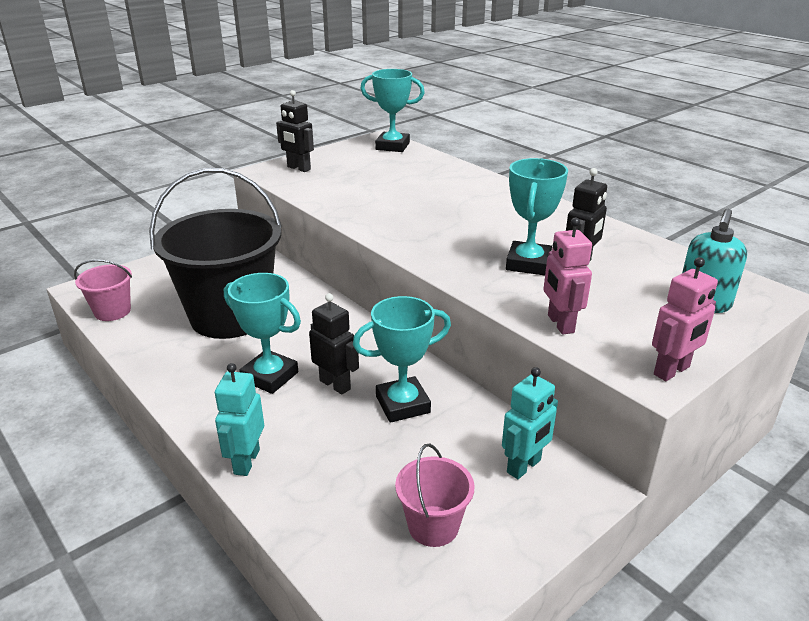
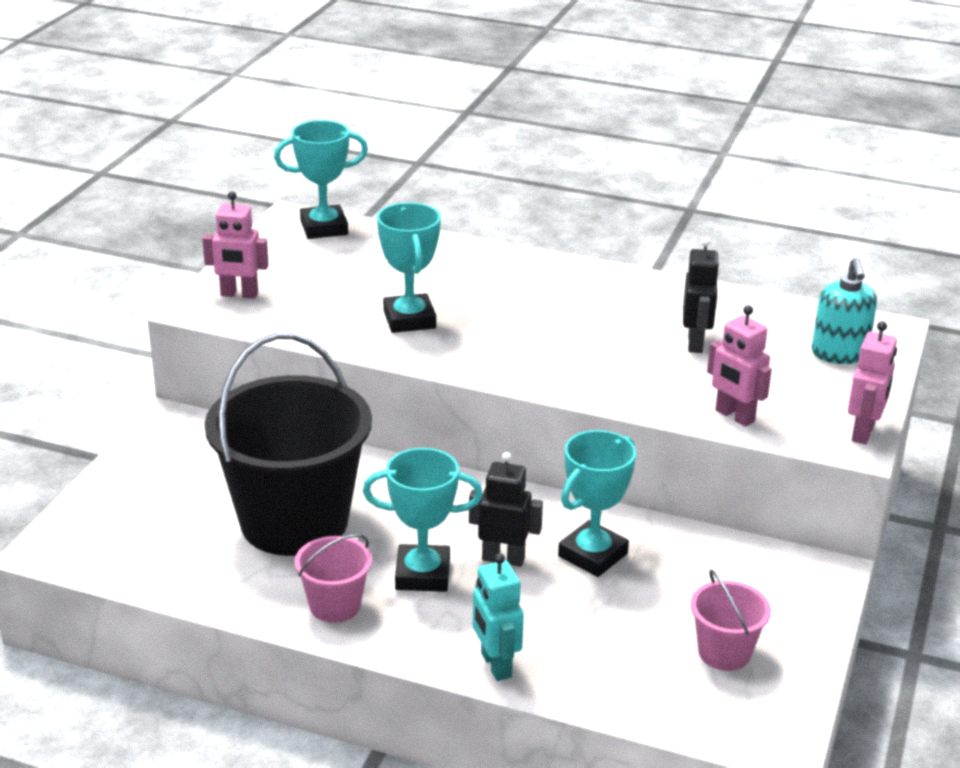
camera: 30 degrees left, 0 degrees up
(112, 311) = (131, 565): pink bucket -> pink bucket (335, 605)
(298, 168) = (239, 294): black robot -> pink robot
(524, 466) = (756, 573): turquoise robot -> none
(528, 263) = (645, 356): turquoise trophy -> turquoise trophy (409, 319)

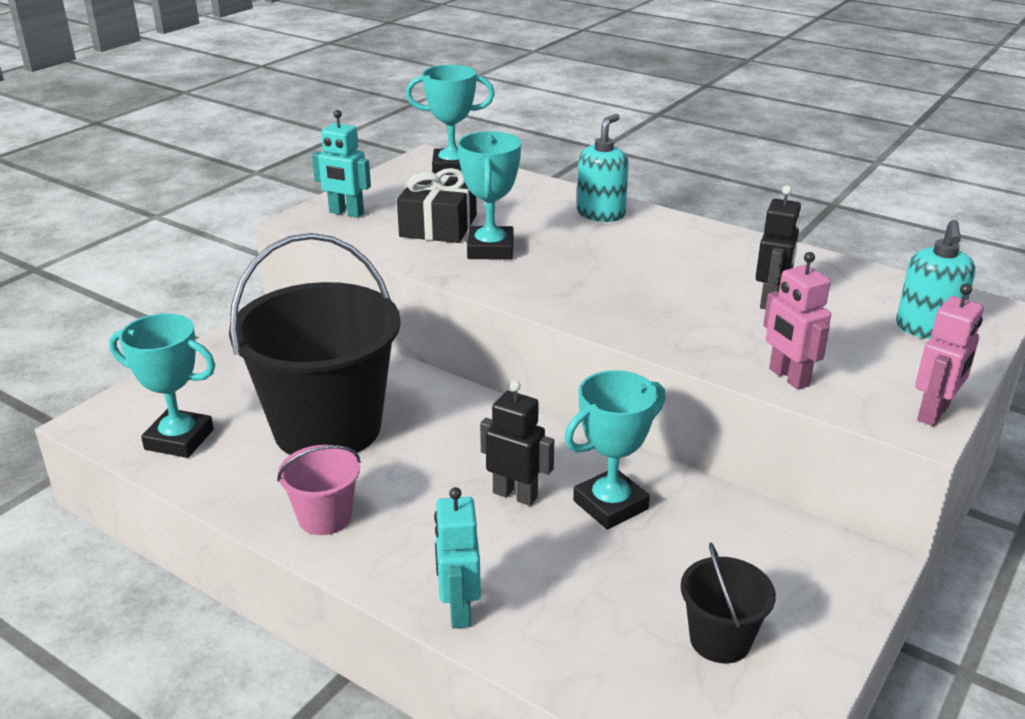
camera: 15 degrees right, 0 degrees up
(239, 294) = (346, 213): pink robot -> turquoise robot
(344, 299) = (438, 226): none -> black gift
(422, 574) = (426, 499): turquoise trophy -> turquoise trophy (179, 439)
(502, 267) = (601, 214): none -> turquoise soap dispenser
(724, 652) = (720, 640): pink bucket -> black bucket

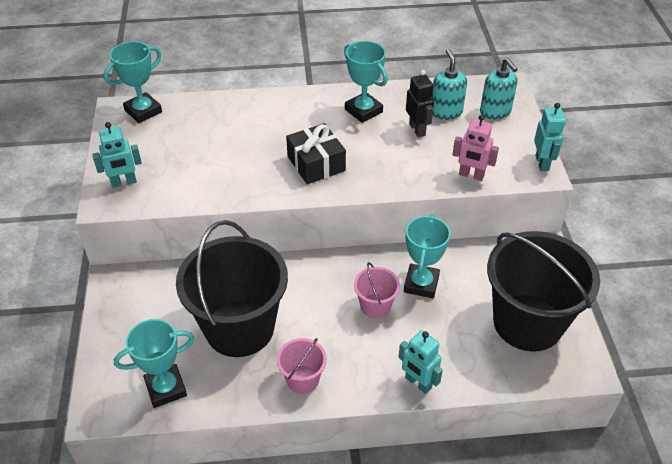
camera: 40 degrees left, 15 degrees up
(438, 226) = (193, 164): black gift -> black gift (316, 163)
(490, 249) = (244, 167): turquoise trophy -> turquoise trophy (363, 111)
(515, 495) = (375, 306): black robot -> pink bucket
(601, 214) = (273, 108): turquoise soap dispenser -> turquoise soap dispenser (446, 112)
(720, 640) = (527, 322): black bucket -> black bucket, size x2.25
(934, 413) = (542, 163): pink robot -> turquoise robot

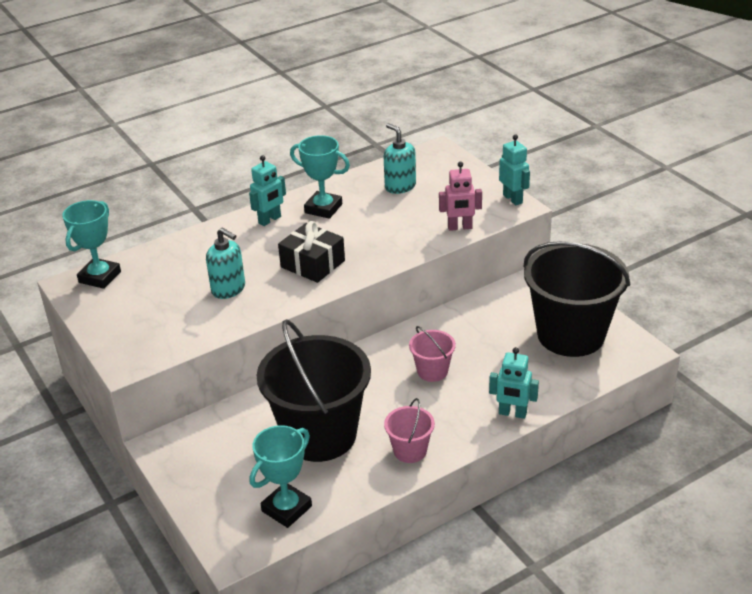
camera: 25 degrees left, 10 degrees down
(124, 182) = (133, 341): turquoise robot -> turquoise robot (270, 220)
(417, 129) = (385, 208): black robot -> none
(421, 284) = (460, 340): turquoise trophy -> none
(495, 112) = (444, 173): turquoise soap dispenser -> turquoise soap dispenser (228, 289)

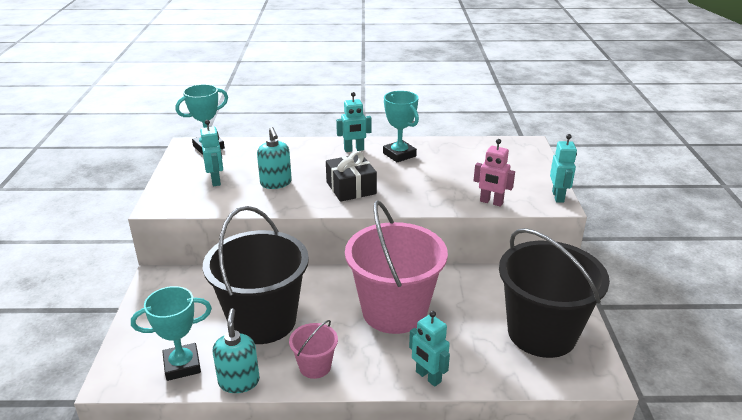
camera: 30 degrees right, 5 degrees down
(158, 312) = (216, 181): none -> turquoise robot
(400, 186) = (472, 158): turquoise soap dispenser -> turquoise soap dispenser (239, 381)
(432, 371) = (394, 311): pink bucket -> pink bucket, size x2.25

